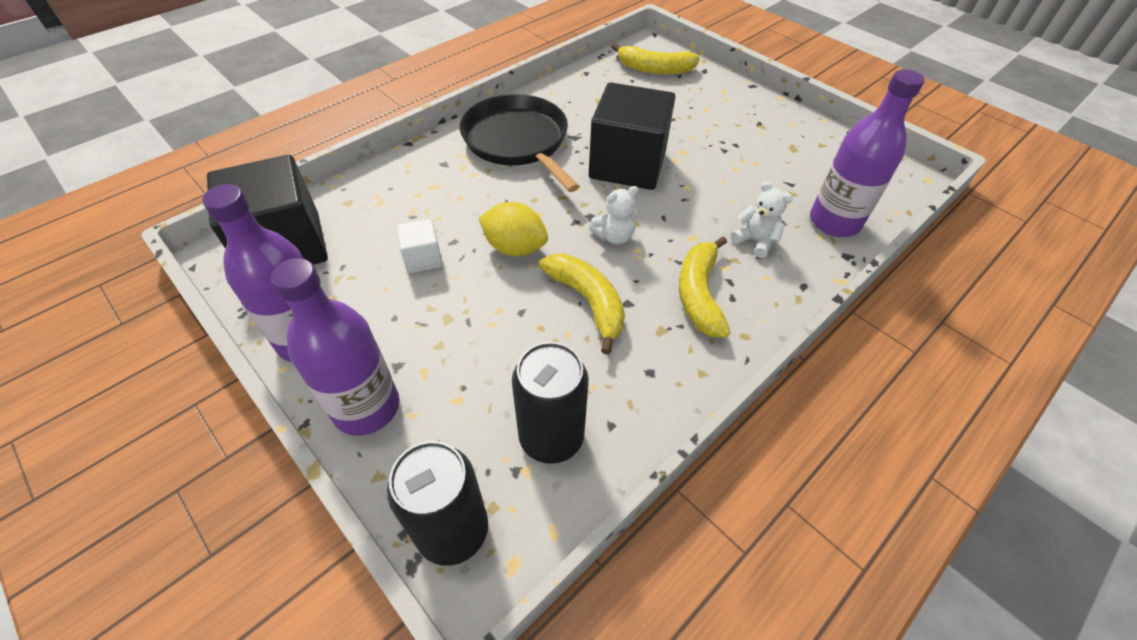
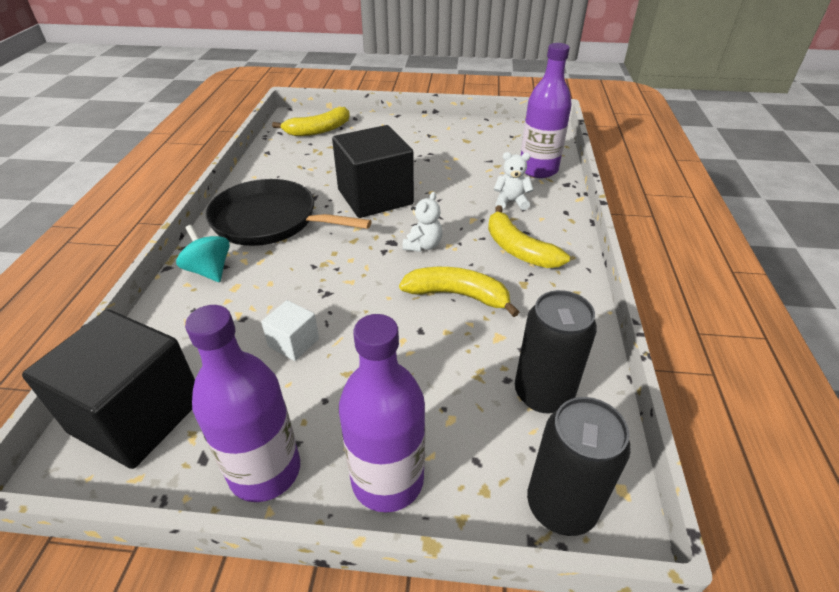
camera: 40 degrees left, 10 degrees down
(431, 162) = (209, 270): none -> turquoise spinning top
(515, 248) = (361, 292): yellow lemon -> none

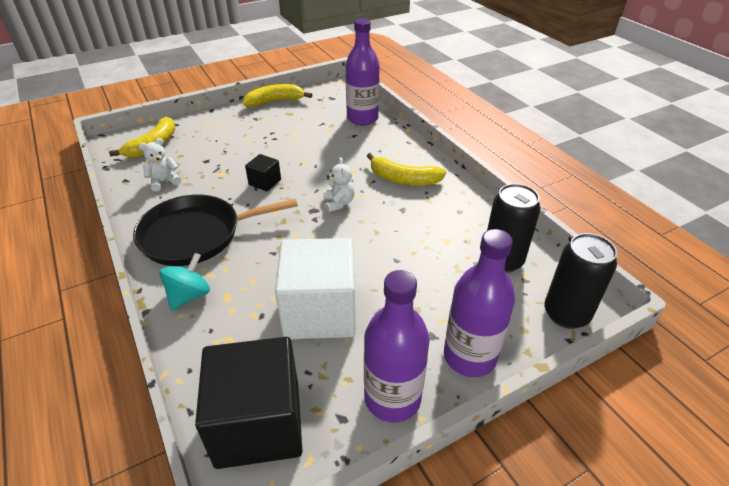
camera: 35 degrees left, 0 degrees up
(209, 270) = (189, 295): turquoise spinning top -> turquoise spinning top turned 105 degrees clockwise
(294, 342) = (320, 311): white cube -> white cube, size x2.21
(375, 197) = (265, 182): black cube -> black cube, size x0.45
(457, 295) = (396, 226): yellow banana -> yellow banana (275, 101)
(511, 202) = (367, 148): white teddy bear -> white teddy bear (164, 182)

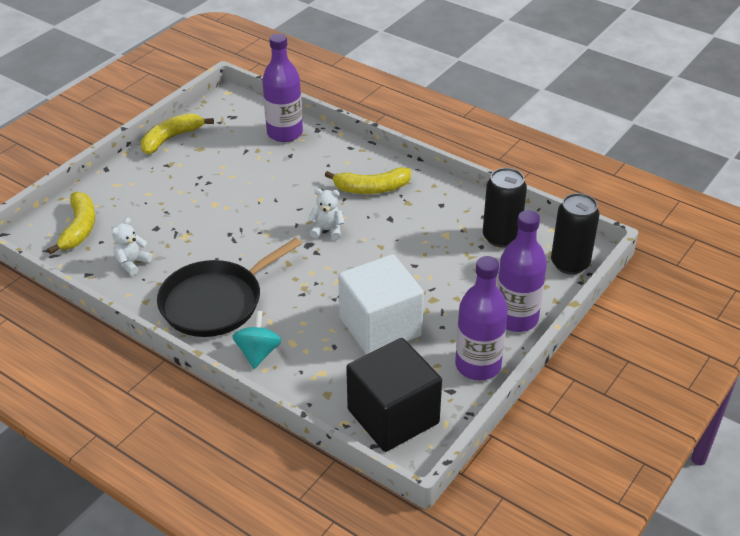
camera: 25 degrees left, 0 degrees up
(265, 182) = (238, 232): black cube -> none
(338, 203) = (327, 230): white teddy bear -> white teddy bear turned 45 degrees counterclockwise

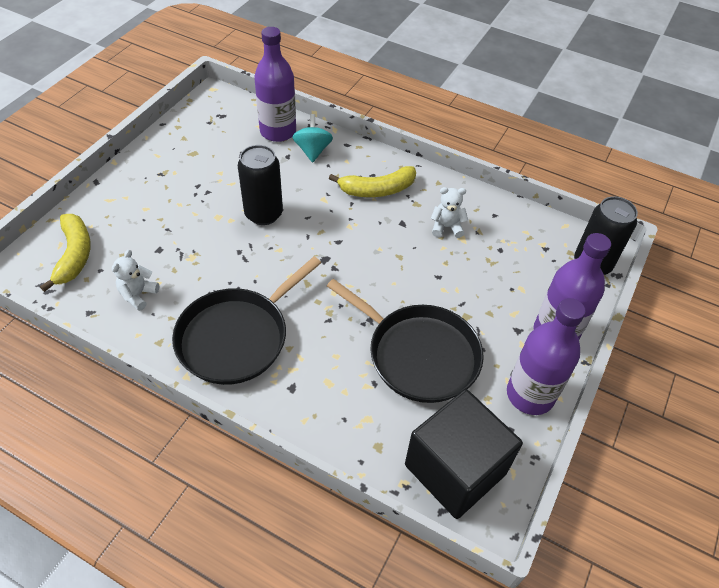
camera: 10 degrees left, 10 degrees up
(171, 138) = (161, 143): yellow banana -> none
(258, 353) = (293, 399): turquoise spinning top -> turquoise spinning top (313, 151)
(327, 230) = (341, 241): white teddy bear -> white teddy bear (446, 227)
(380, 326) = (418, 354): white cube -> black pan
(501, 237) = (517, 238): black can -> black can (263, 214)

